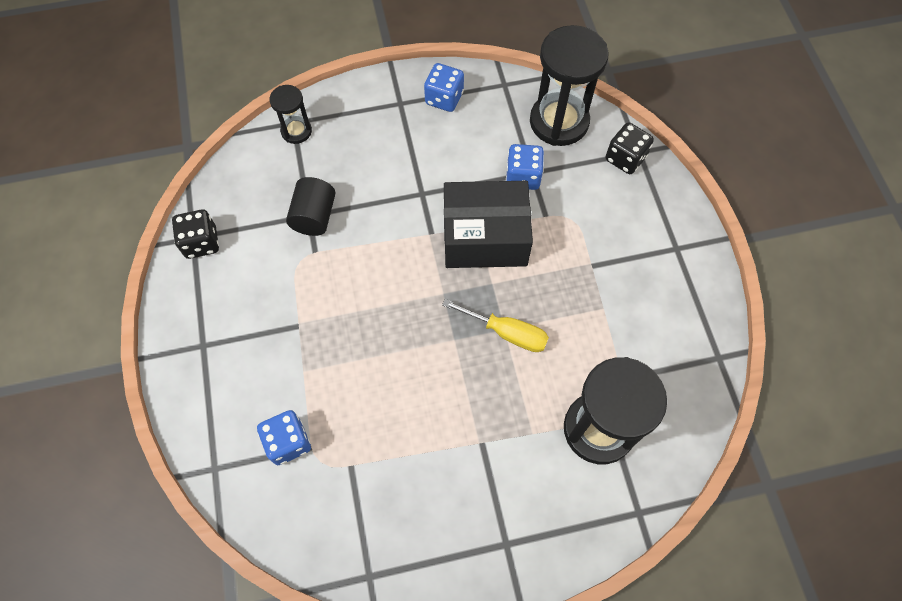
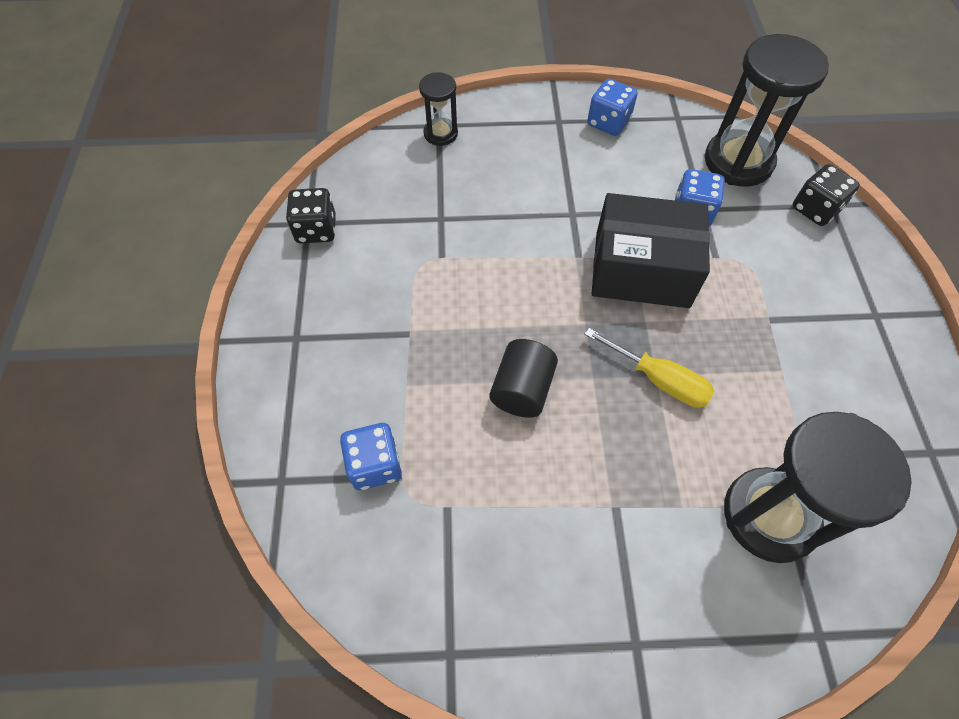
camera: 10 degrees right, 5 degrees down
(314, 216) = (447, 220): black cylinder -> black cylinder (522, 390)

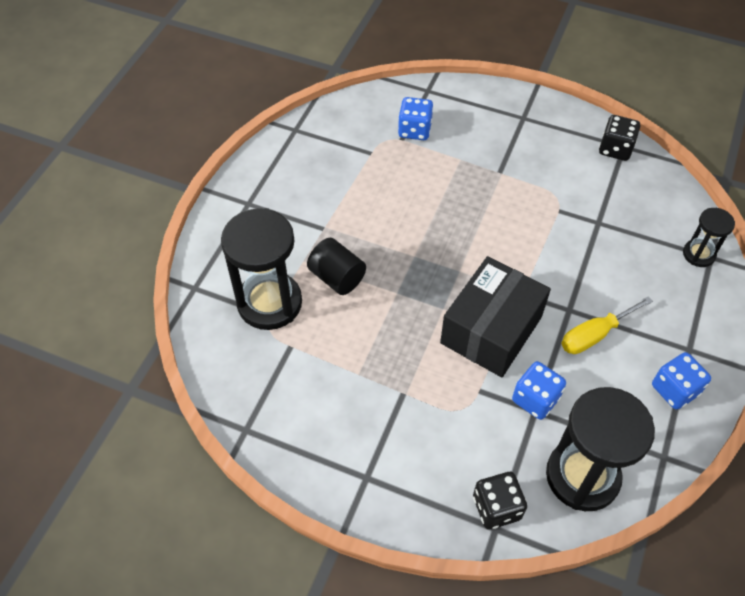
camera: 115 degrees right, 5 degrees down
(522, 390) = (426, 214): black cylinder -> black cylinder (337, 277)
(659, 380) = (392, 292): yellow screwdriver -> yellow screwdriver (594, 335)

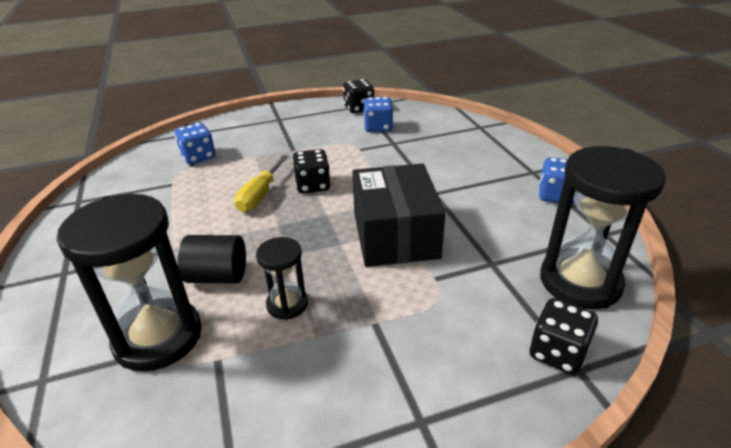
camera: 40 degrees left, 20 degrees down
(477, 230) = (313, 185): none -> black dice
(535, 399) = (482, 256): blue dice -> blue dice (378, 127)
(594, 335) = (469, 197): yellow screwdriver -> yellow screwdriver (260, 195)
(698, 254) = (472, 129): black hourglass -> black hourglass (287, 304)

